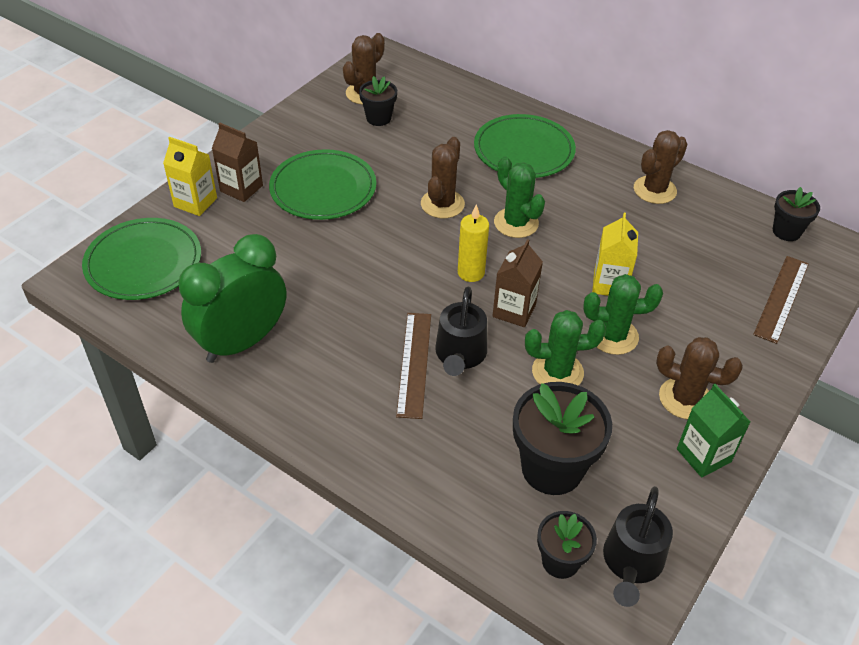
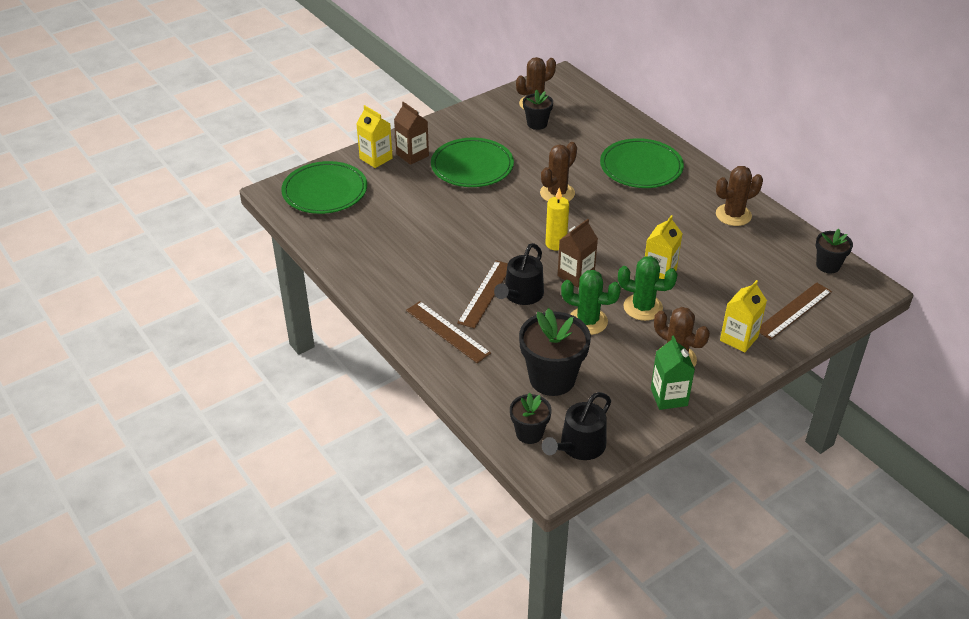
camera: 20 degrees right, 5 degrees down
(242, 342) = (371, 255): green clock -> none
(389, 433) = (447, 331): none -> brown ruler
(516, 223) = (608, 217): green cactus -> none
(741, 351) = (739, 339): none -> yellow carton

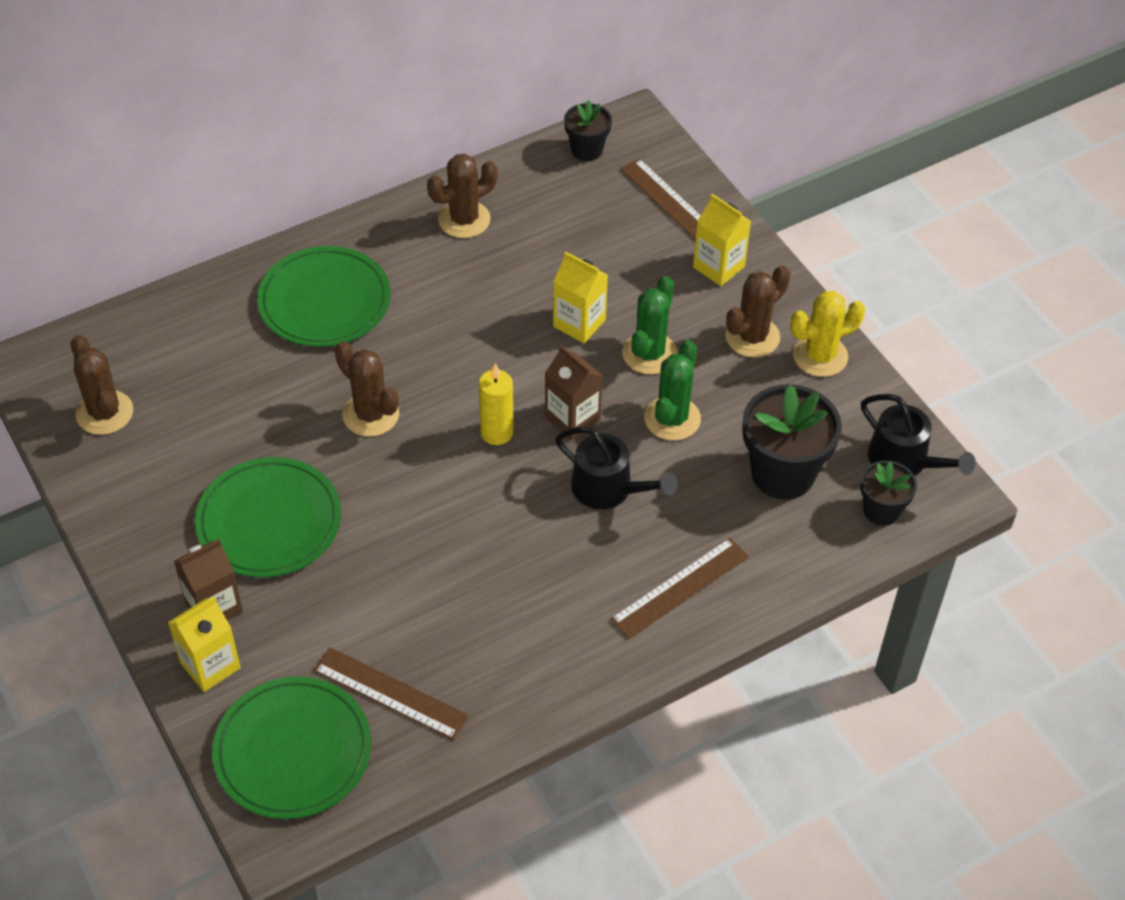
camera: 85 degrees left, 10 degrees up
(485, 293) = (600, 533): brown ruler -> brown ruler (390, 693)
(537, 124) = (167, 417): black flower pot -> none
(669, 397) = (820, 356): green carton -> yellow cactus
(733, 215) = (464, 219): brown cactus -> brown cactus turned 75 degrees clockwise

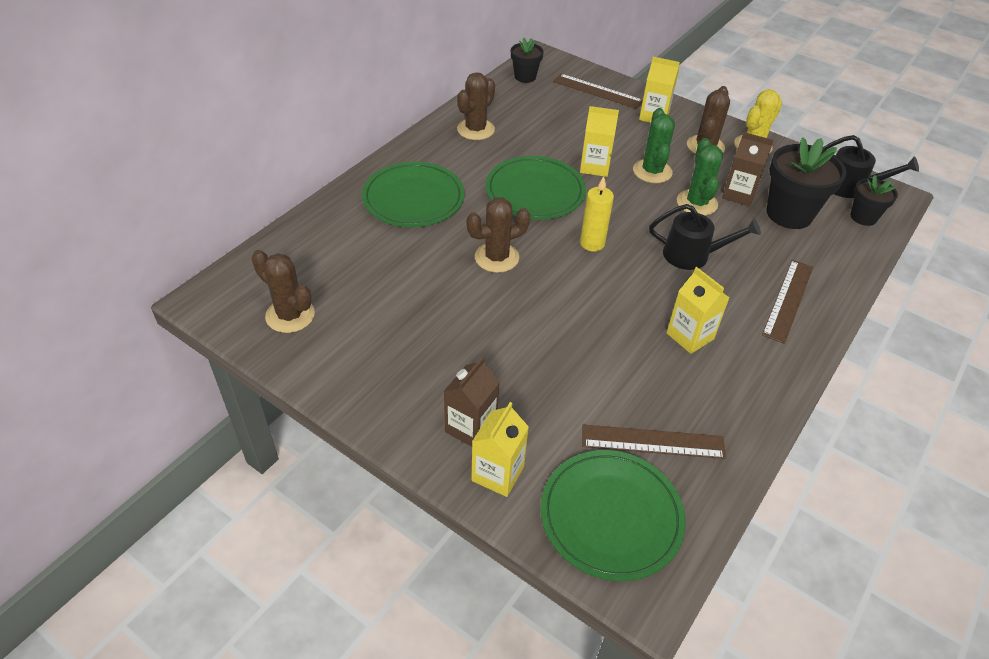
camera: 25 degrees left, 5 degrees down
(269, 521) = (471, 350): green plate -> green plate (535, 191)
(370, 414) = (496, 257): brown cactus -> brown cactus turned 45 degrees counterclockwise
(524, 590) = (690, 336): none -> yellow carton
(572, 418) = (635, 221): brown carton -> brown carton (739, 194)

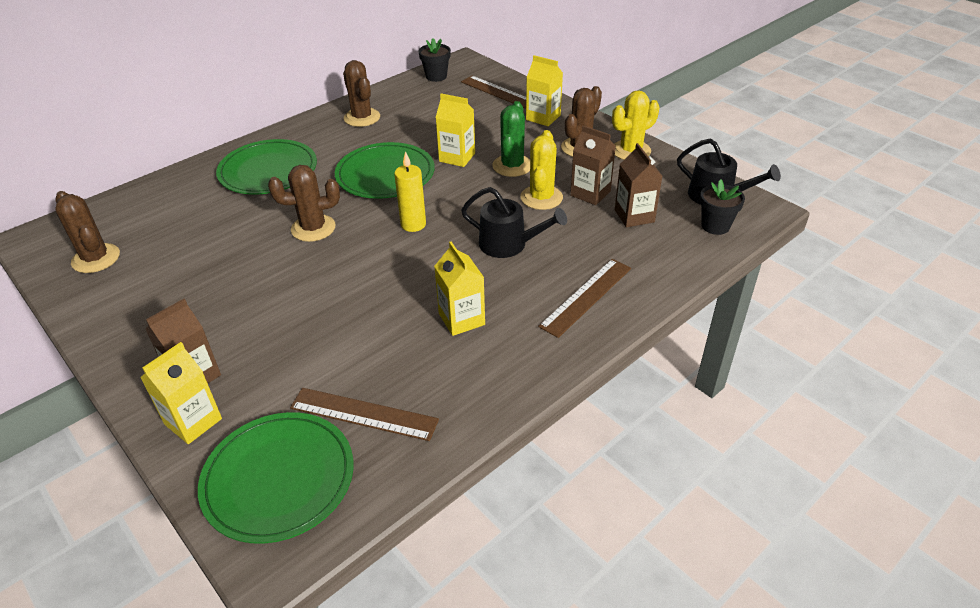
camera: 15 degrees right, 5 degrees down
(475, 129) = (362, 118): brown cactus -> brown cactus turned 75 degrees counterclockwise
(697, 203) = (541, 197): green cactus -> yellow cactus
(789, 214) = (634, 216): black flower pot -> brown carton

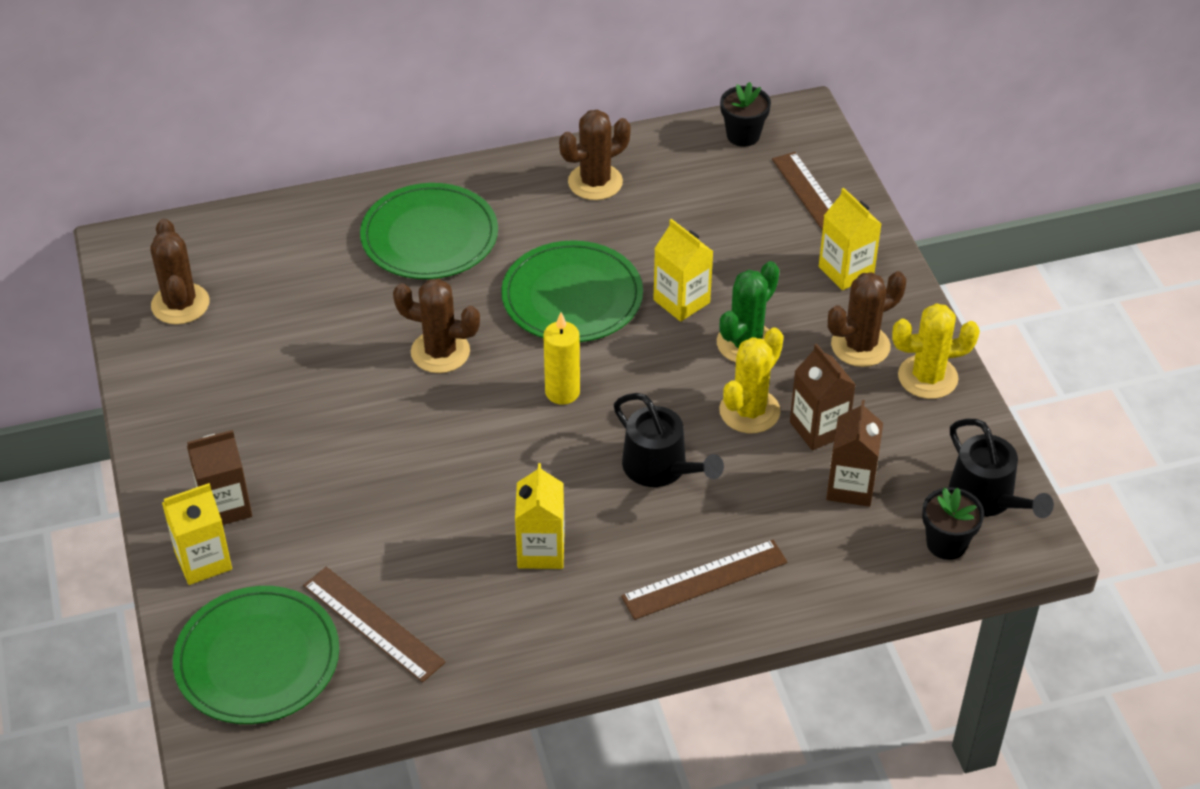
camera: 25 degrees right, 5 degrees up
(362, 118) = (595, 182): brown cactus -> brown cactus turned 60 degrees clockwise

